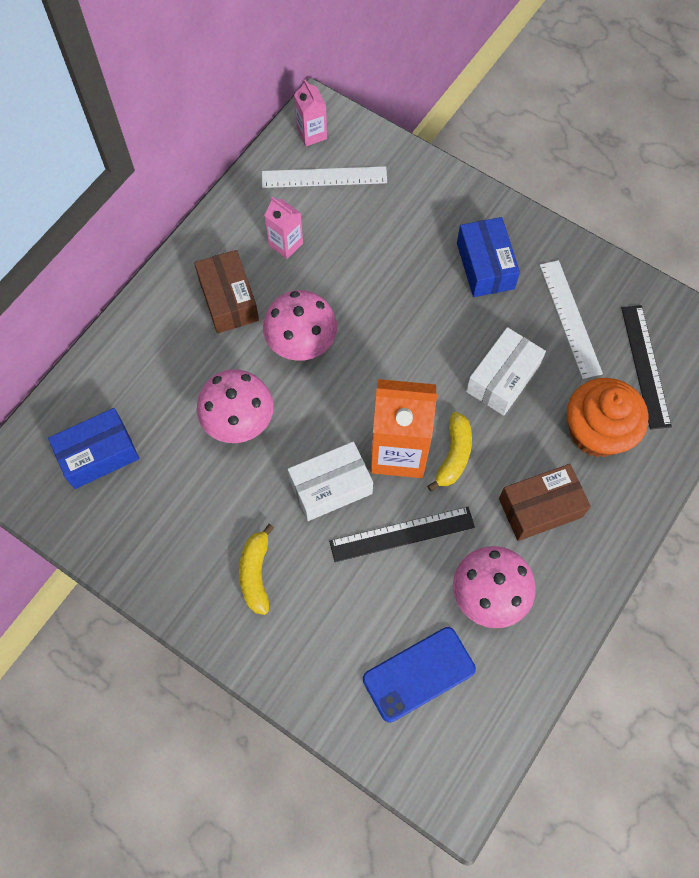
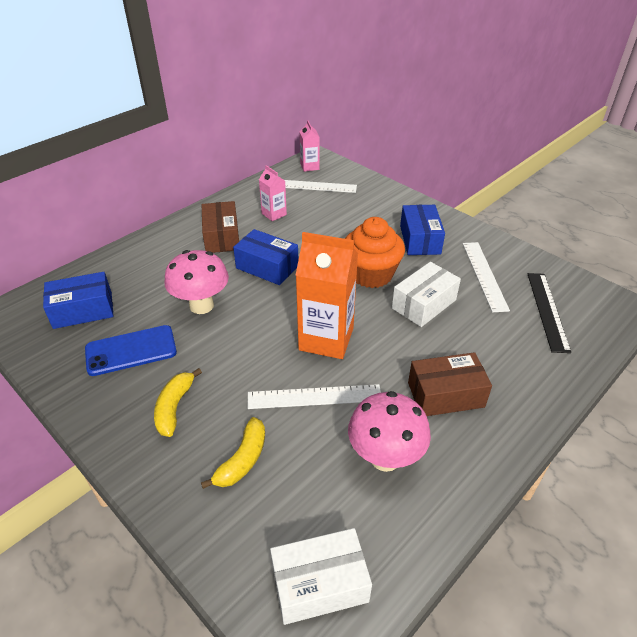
camera: 10 degrees right, 25 degrees down
(302, 346) = (267, 267): pink mushroom -> blue box
(330, 487) = (261, 355): white box -> white box (320, 584)
(402, 534) = (314, 397): black ruler -> white ruler
(419, 674) = (302, 516): blue phone -> blue phone (131, 351)
(453, 455) = (373, 348): yellow banana -> yellow banana (242, 460)
(596, 432) = (502, 348): orange cupcake -> orange cupcake (371, 274)

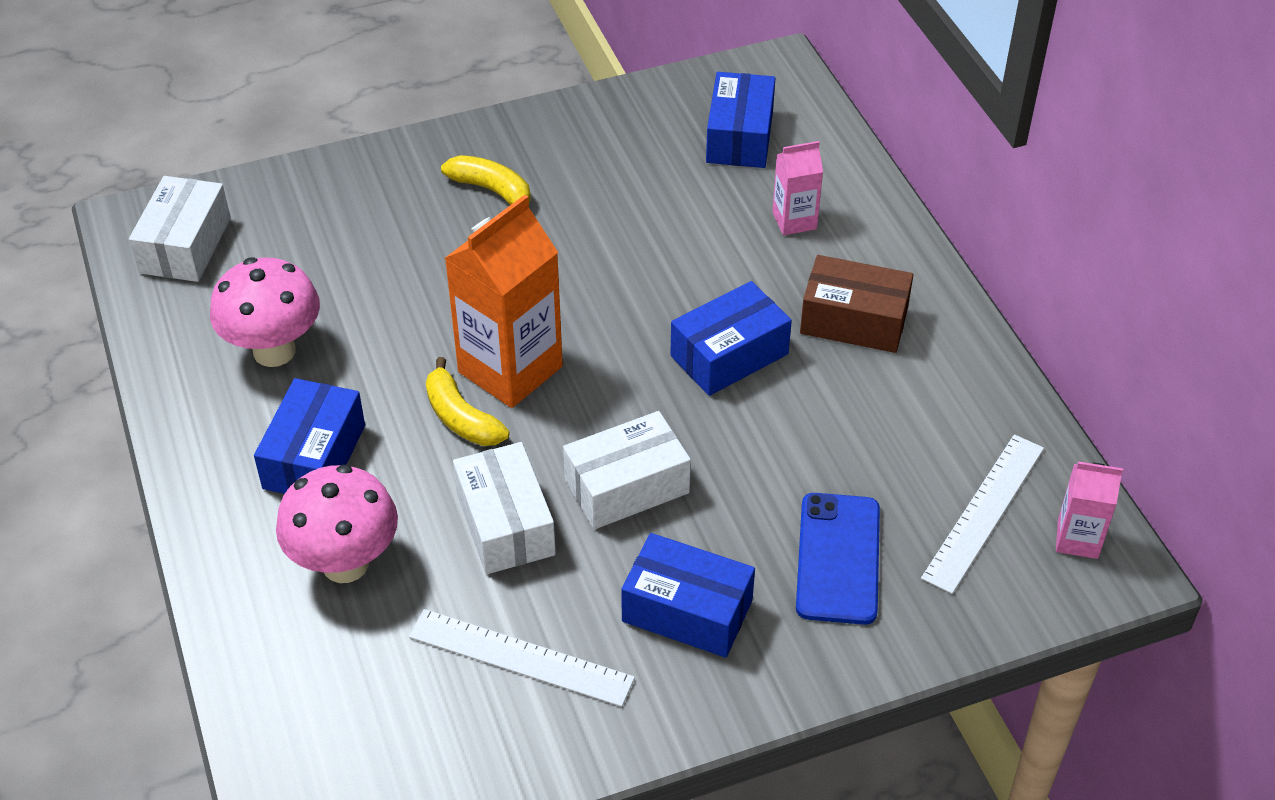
camera: 115 degrees right, 5 degrees up
(131, 351) = (622, 170): blue phone -> blue phone (838, 558)
(201, 305) = (675, 255): pink mushroom -> pink mushroom (345, 564)
(242, 460) = (370, 229): yellow banana -> yellow banana (461, 417)
(274, 214) = (897, 414): pink carton -> pink carton (794, 220)
(314, 397) = (414, 320): white ruler -> none
(371, 274) = (627, 486): orange cupcake -> white box
(445, 395) = (314, 457): brown box -> blue box
(547, 310) = (372, 697): black ruler -> none

